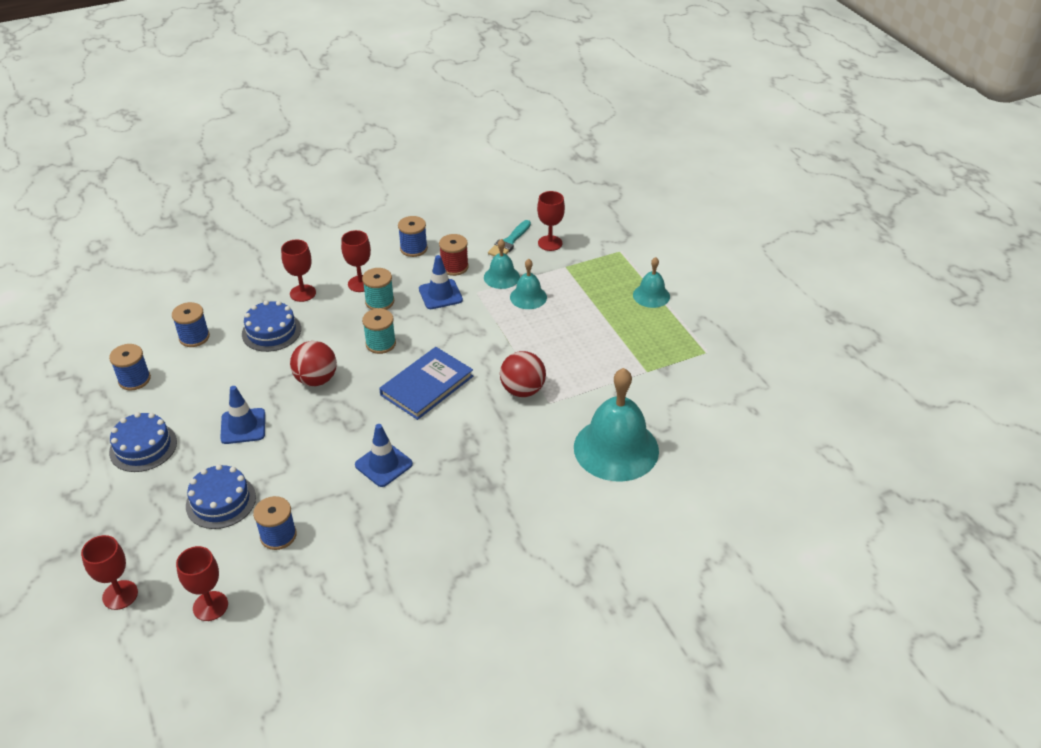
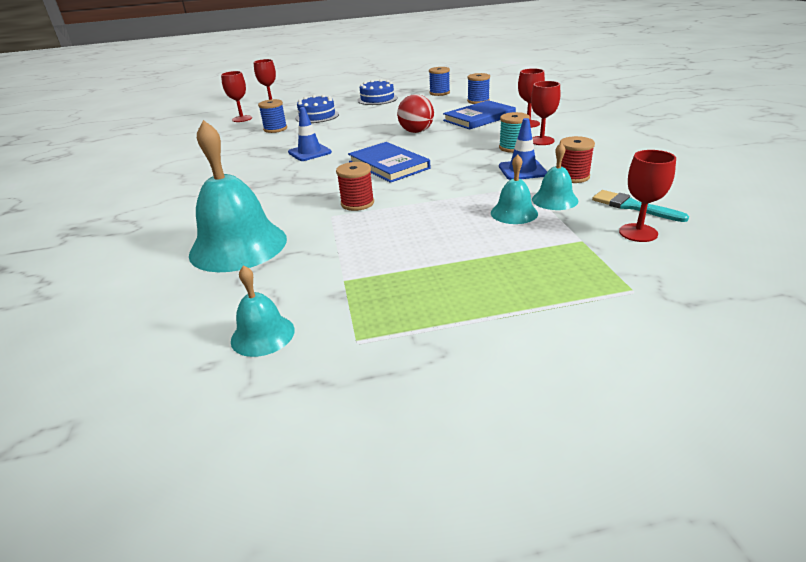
camera: 105 degrees right, 10 degrees down
(243, 426) = (379, 117): blue traffic cone -> none
(271, 331) = (479, 118): blue cake -> blue book
(380, 344) = (452, 149): turquoise spool -> none
(413, 248) = (605, 159): blue spool -> none
(522, 390) = (357, 203): red ball -> red spool
(651, 295) = (509, 305): turquoise bell -> turquoise bell (262, 335)

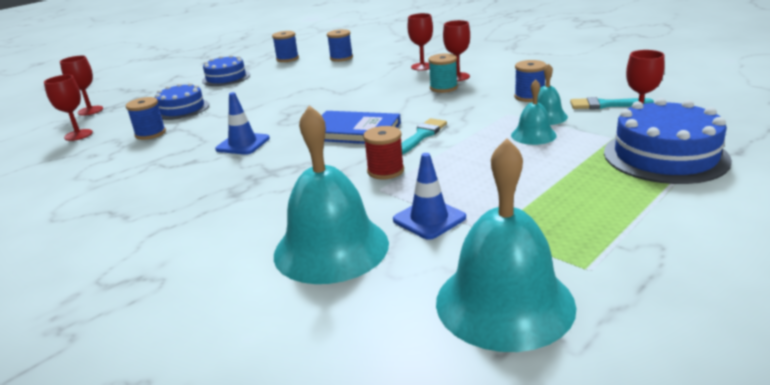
camera: 35 degrees left, 5 degrees down
(262, 335) = (504, 302): turquoise bell -> turquoise bell, size x1.98
(416, 132) = (327, 97): red ball -> none
(427, 184) = (421, 136): none -> turquoise brush
(479, 118) = (368, 71): blue book -> none
(522, 170) = (483, 103): blue traffic cone -> blue traffic cone (429, 219)
(572, 177) = (529, 97): red spool -> blue spool
(600, 276) = (665, 156): none -> blue cake

